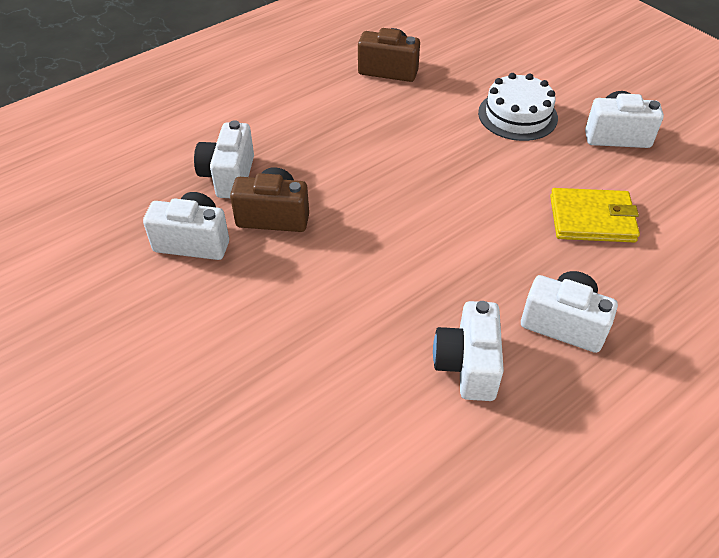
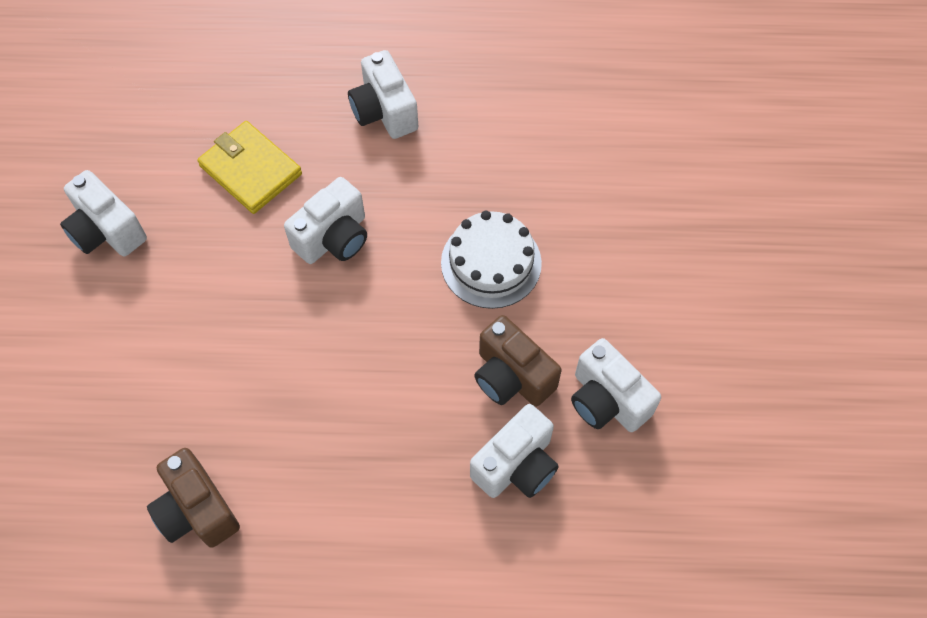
camera: 140 degrees left, 15 degrees up
(467, 365) = (484, 132): white camera -> white camera (333, 238)
(517, 115) = (156, 326): white cake -> white cake (491, 263)

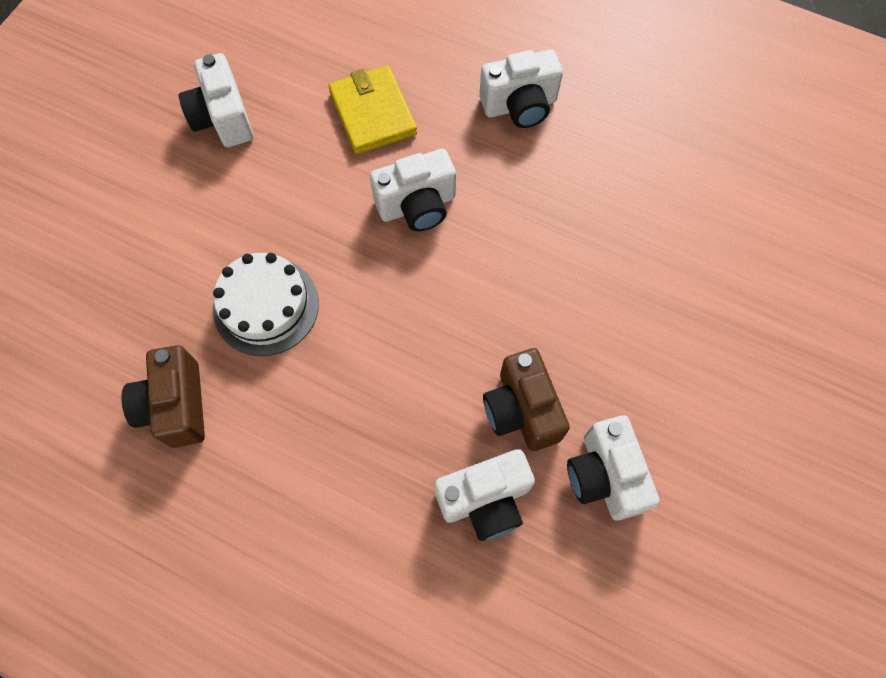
camera: 25 degrees right, 5 degrees up
(384, 111) = (519, 106): white camera -> white camera turned 105 degrees counterclockwise
(491, 263) = (553, 290): white cake -> white cake (266, 306)

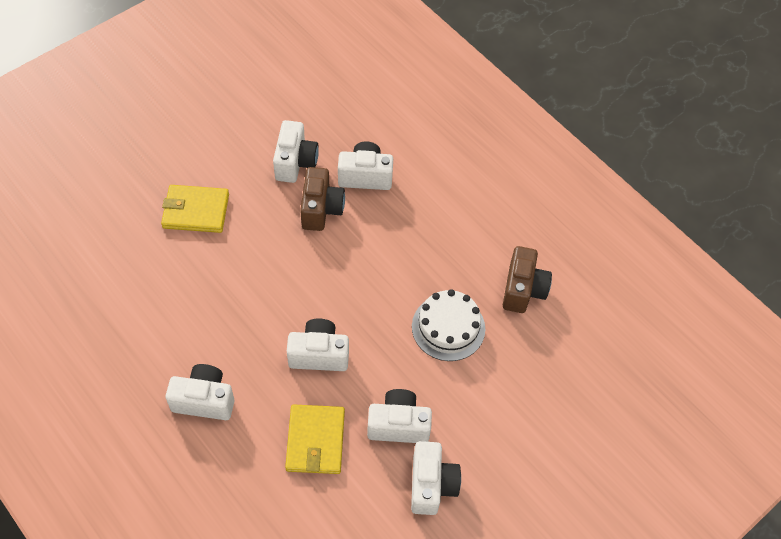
camera: 160 degrees left, 10 degrees down
(284, 164) = (398, 425): none -> white camera
(691, 329) = (195, 211): none -> yellow wallet

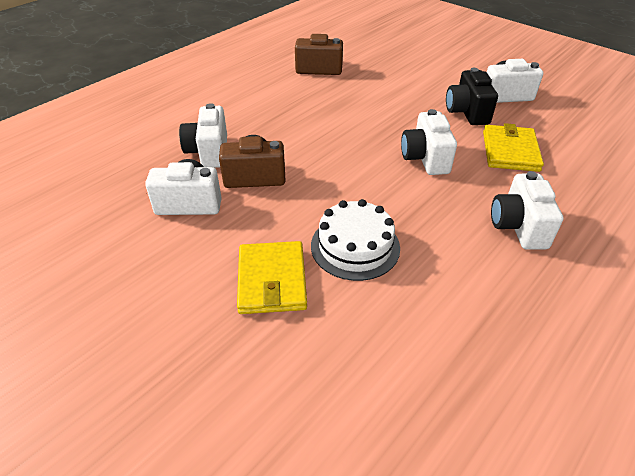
camera: 95 degrees left, 15 degrees down
(315, 441) = (510, 151): yellow wallet -> yellow wallet turned 75 degrees counterclockwise
(398, 425) = (467, 112): white camera -> black camera
(448, 327) = (367, 97): white cake -> white cake (355, 246)

